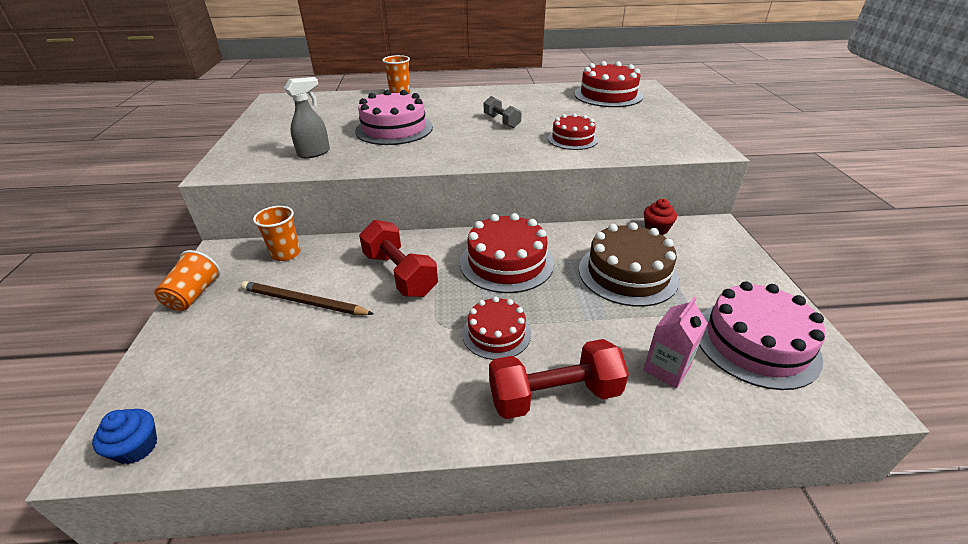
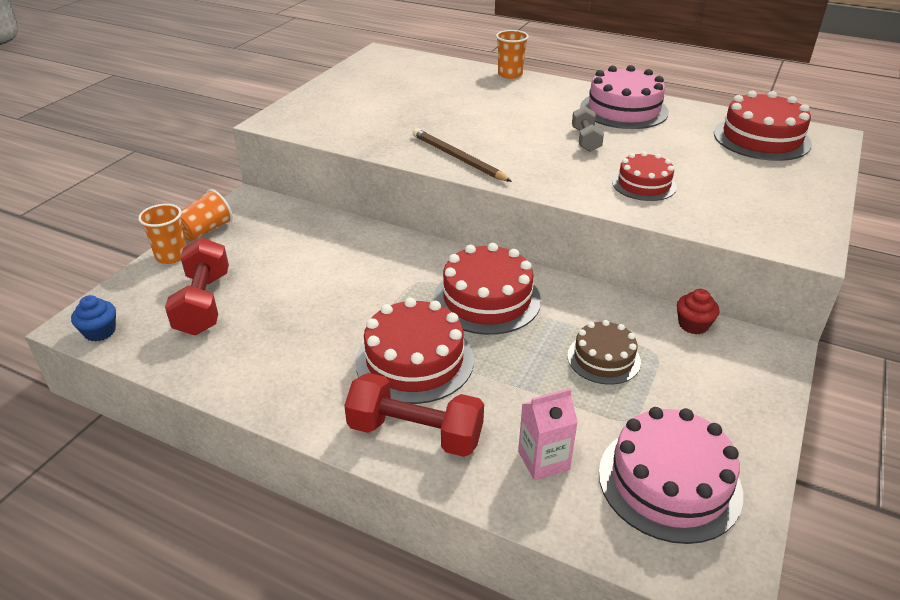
camera: 30 degrees right, 0 degrees up
(286, 254) = (298, 219): orange cup -> orange cup (171, 256)
(303, 302) = (280, 268): brown pencil -> brown pencil (458, 158)
(314, 153) = (365, 125): grey spray bottle -> none
(394, 129) = (462, 118): pink cake -> pink cake (624, 110)
(400, 274) = (378, 273): red dumbbell -> red dumbbell (204, 303)
(496, 333) = (414, 360): red cake -> red cake, size x1.62
(627, 273) = (603, 358): brown cake -> brown cake, size x0.62

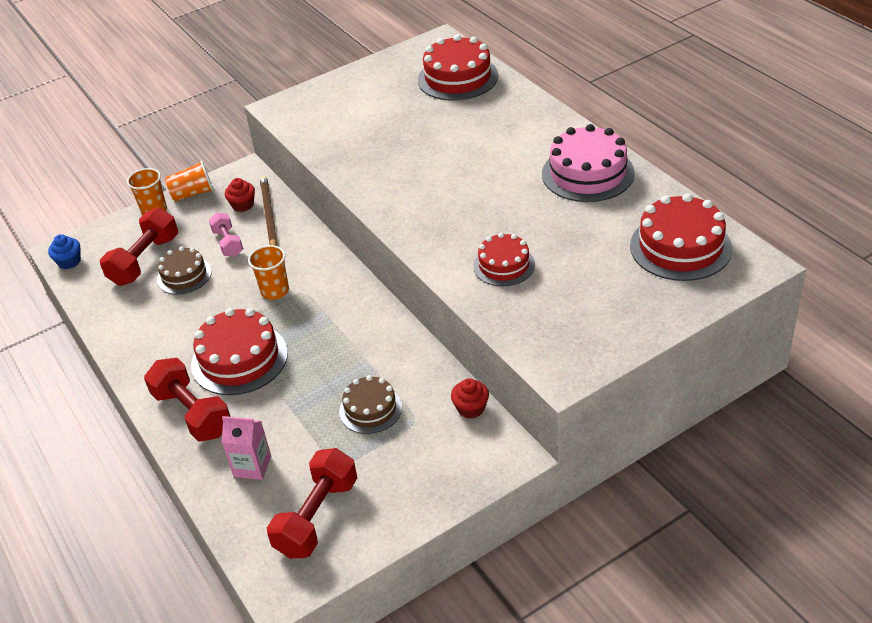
camera: 35 degrees right, 5 degrees up
(268, 304) = (184, 275): none -> brown cake
(274, 226) = (243, 205): none -> red cupcake
(291, 262) = (228, 243): none -> pink dumbbell
(458, 158) = (381, 189): brown pencil -> brown pencil (269, 215)
(487, 299) = (336, 326): red cake -> red cake (458, 78)
(510, 74) = (529, 99): orange cup -> orange cup (275, 291)
(585, 140) = (510, 200): grey dumbbell -> none
(669, 482) = (317, 517): pink cake -> red dumbbell

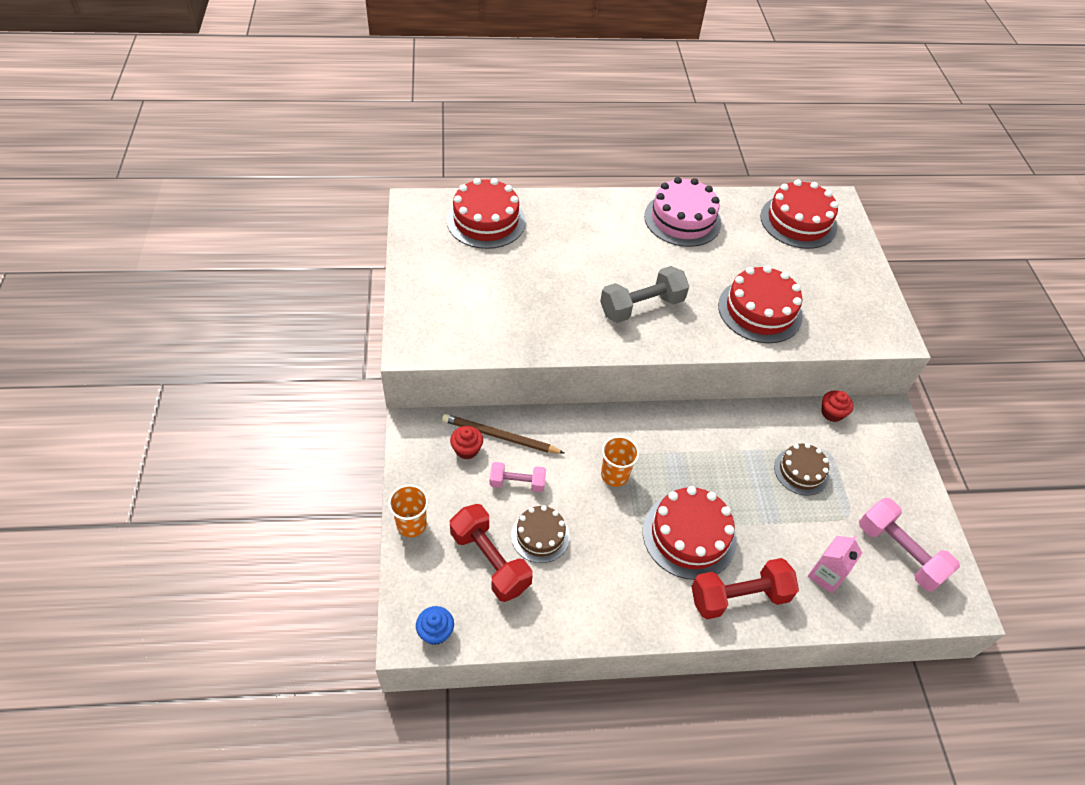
camera: 70 degrees left, 10 degrees up
(193, 194) = (411, 481): orange cup -> none
(317, 517) = (899, 552): red dumbbell -> pink dumbbell
(435, 194) = (641, 306): none -> grey dumbbell
(504, 265) = (760, 311): red cake -> red cake, size x1.62

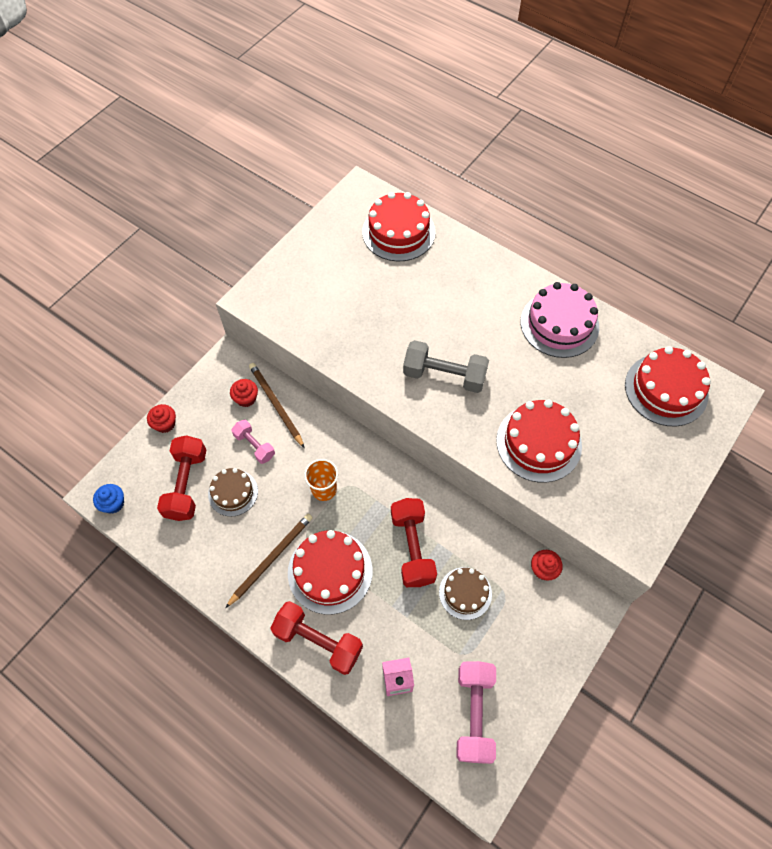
camera: 45 degrees right, 10 degrees up
(411, 524) = (165, 424): orange cup -> red cupcake
(632, 563) = (271, 559): none -> brown pencil
(729, 467) = (412, 547): none -> red dumbbell

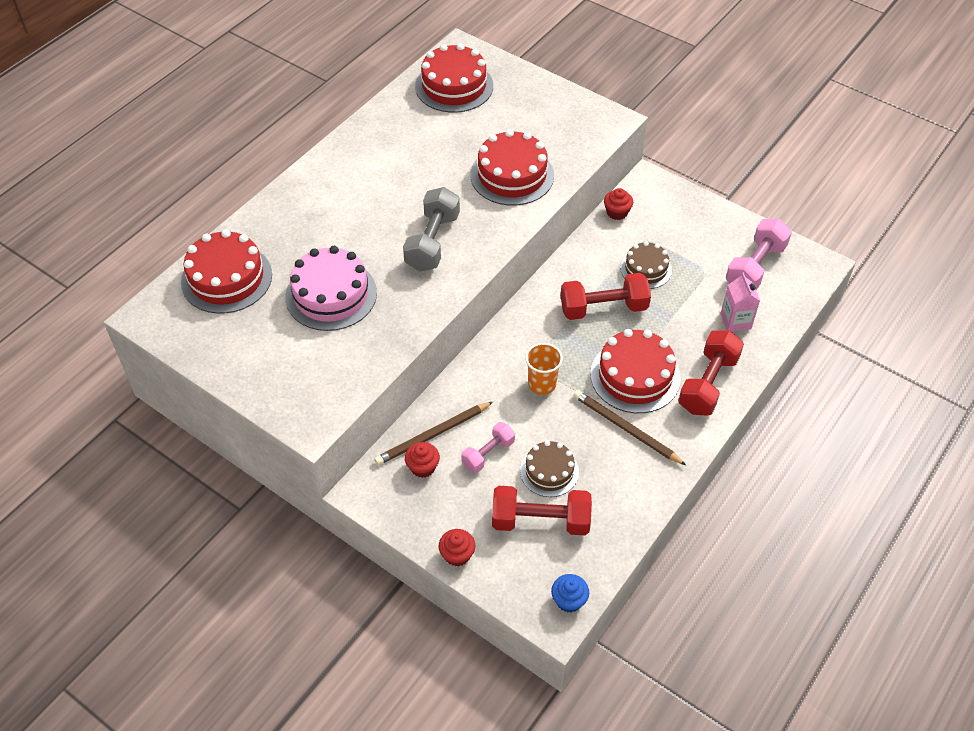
camera: 90 degrees left, 10 degrees down
(474, 713) = (755, 267): pink dumbbell -> pink dumbbell turned 60 degrees counterclockwise
(559, 324) = (373, 151): pink cake -> pink cake (331, 295)

